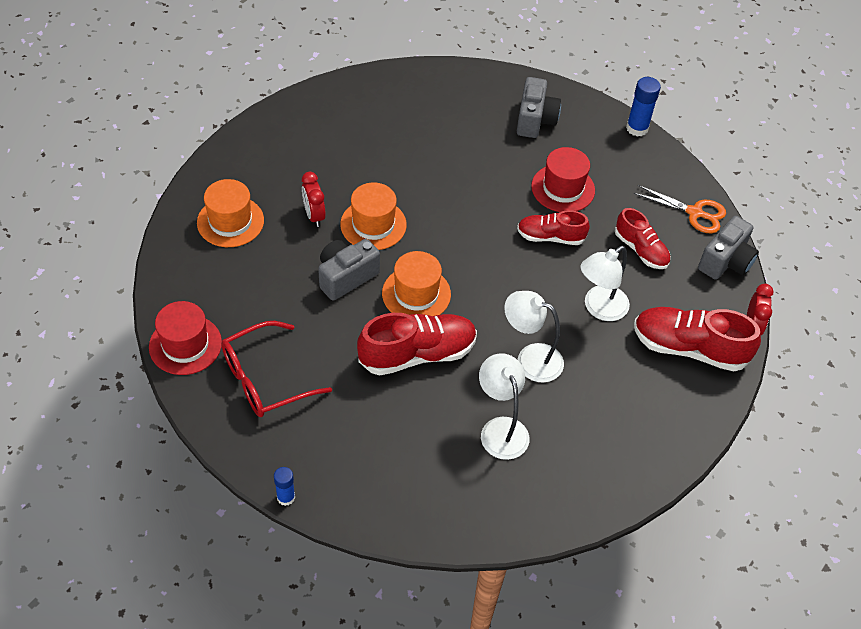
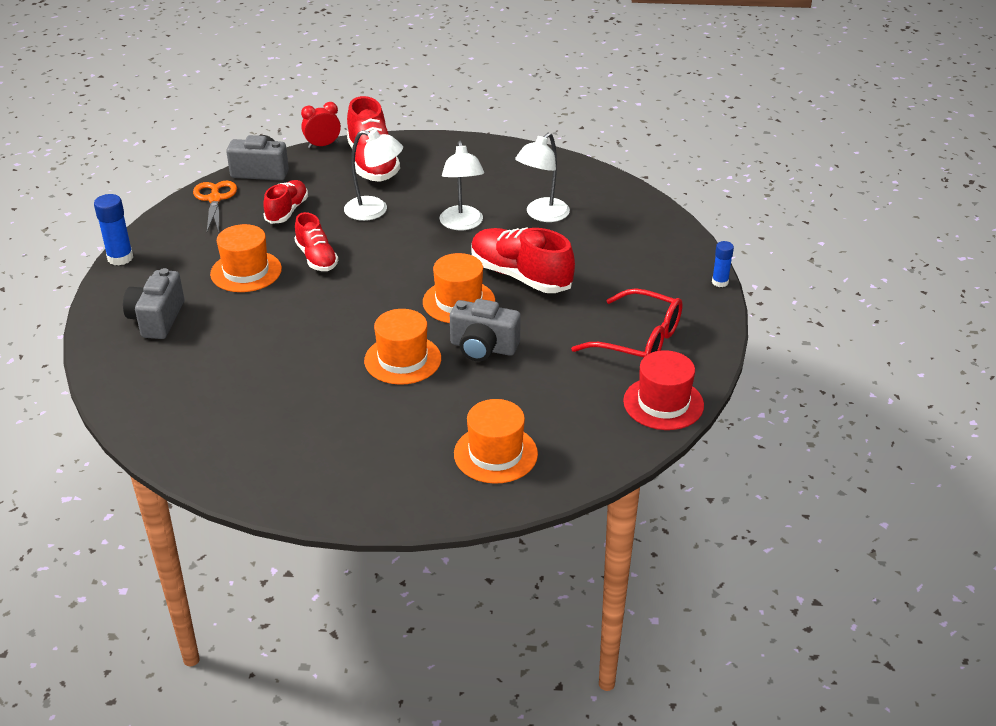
camera: 120 degrees left, 15 degrees down
(314, 216) = (429, 401): red clock -> none
(535, 120) = (157, 319): grey camera -> grey camera turned 60 degrees counterclockwise
(563, 188) = (246, 271): red hat -> orange hat

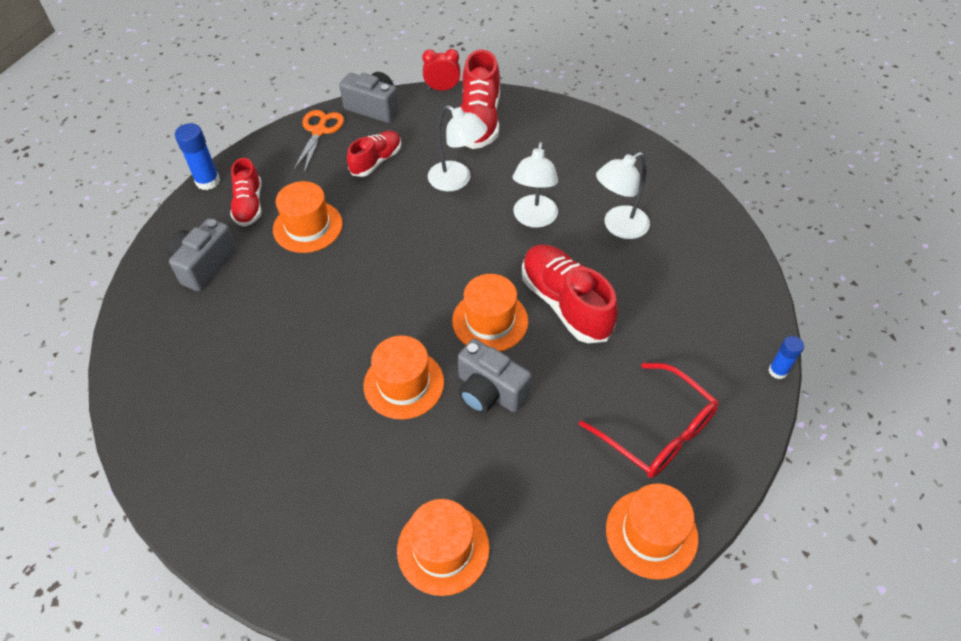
camera: 20 degrees right, 15 degrees up
(316, 258) = (378, 226): red shoe -> red shoe (249, 205)
(663, 403) = (651, 533): red hat -> orange hat

